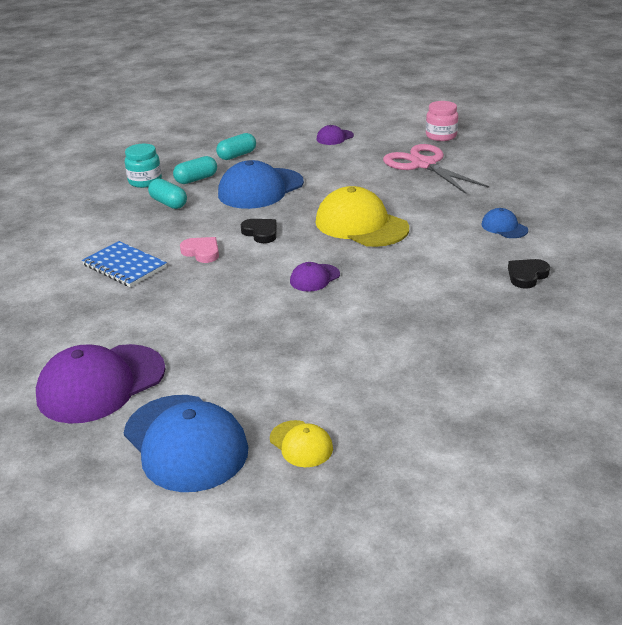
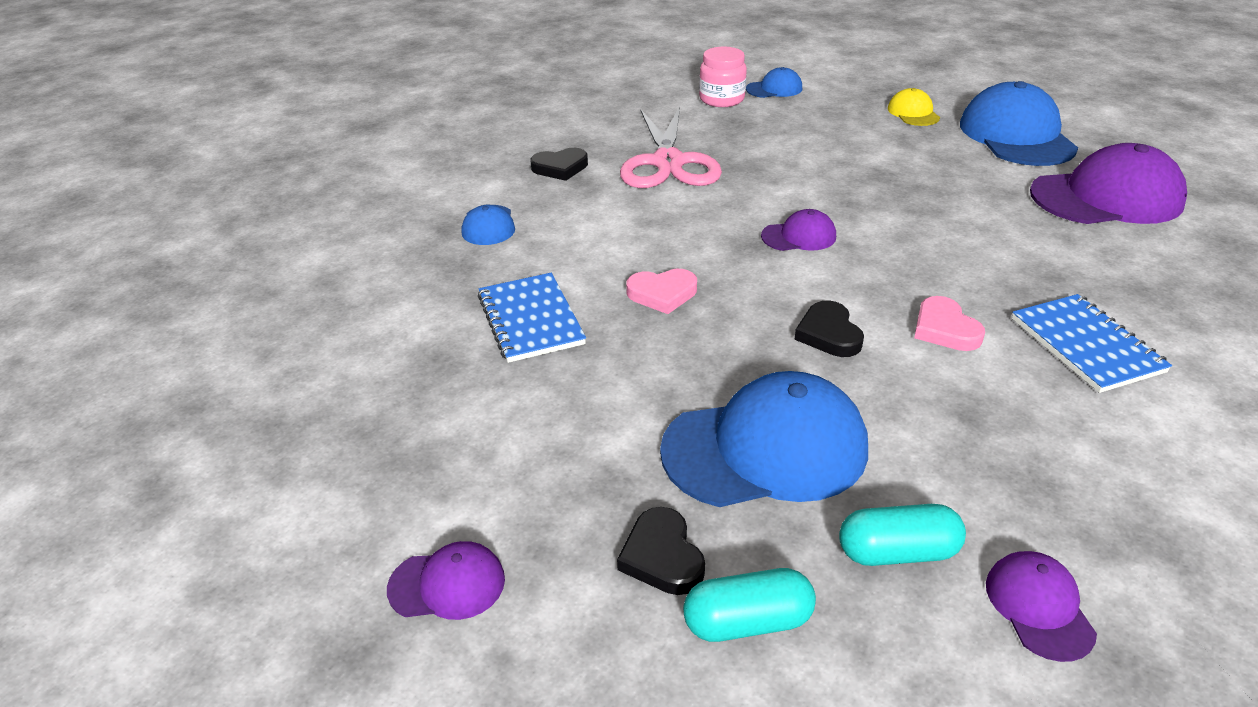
camera: 150 degrees left, 5 degrees up
(145, 181) = (1039, 607): turquoise jar -> purple cap
(168, 203) = (984, 484): turquoise capsule -> none
(275, 158) = (662, 556): none -> black heart
(361, 225) = (662, 294): yellow cap -> pink heart
(410, 197) = (530, 320): none -> blue notebook
(423, 164) = (406, 388): pink scissors -> pink scissors (668, 163)
(441, 136) = (245, 466): pink jar -> pink jar (721, 99)
(470, 433) = (774, 89): none -> blue cap

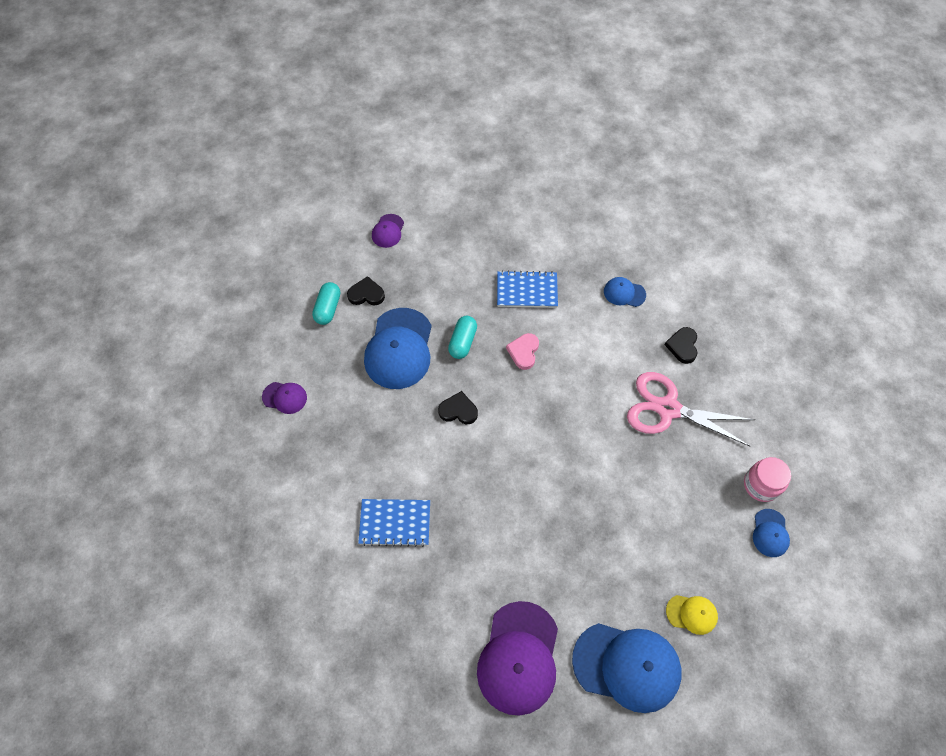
camera: 110 degrees right, 25 degrees up
(799, 236) = (550, 441): purple cap -> none
(897, 552) = (329, 367): turquoise capsule -> turquoise capsule (462, 342)
(945, 329) = (437, 465): pink heart -> none

